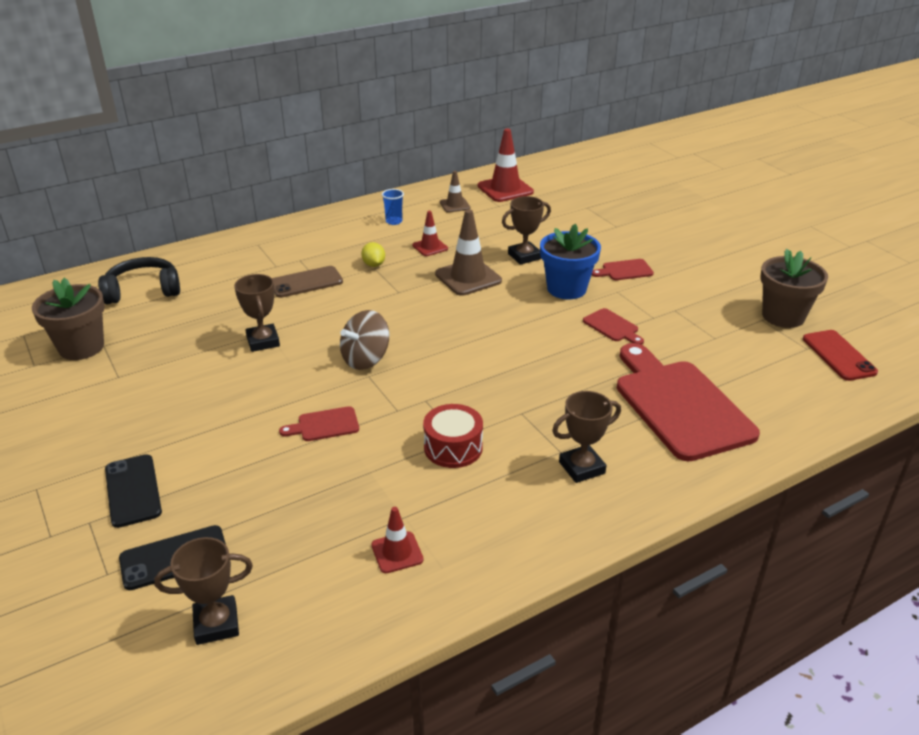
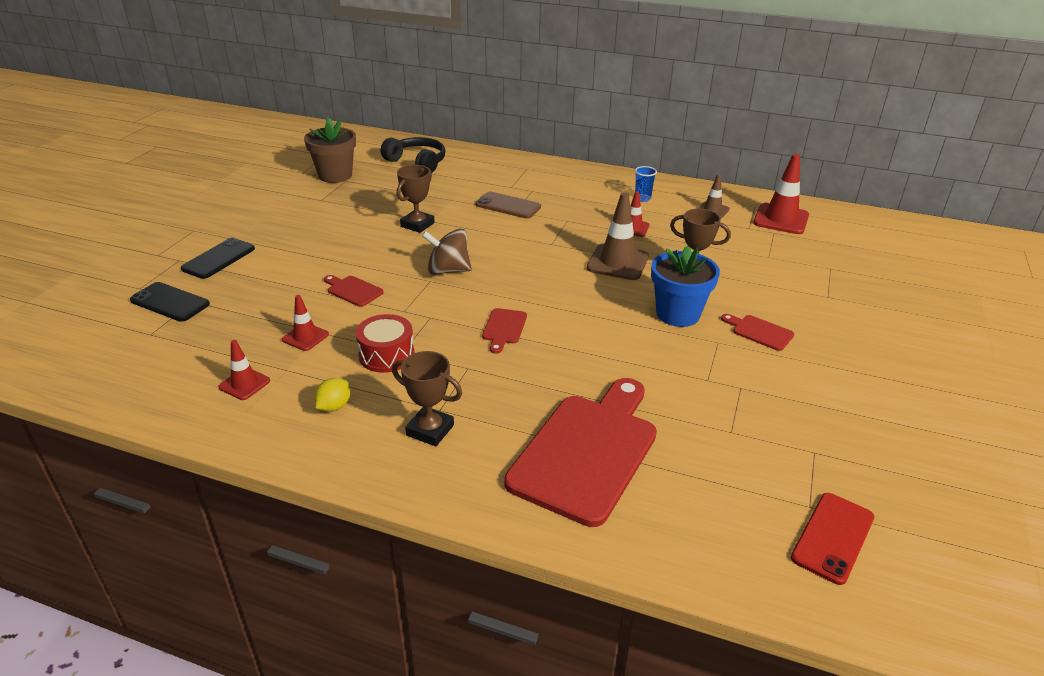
camera: 50 degrees right, 0 degrees up
(216, 624) = (122, 346): brown trophy -> none
(366, 484) = (305, 337): none -> red traffic cone
(374, 265) = (571, 218): yellow lemon -> yellow lemon (334, 406)
(612, 327) = (656, 363): red cutting board -> red cutting board (504, 328)
(783, 316) = (845, 465): brown flower pot -> none

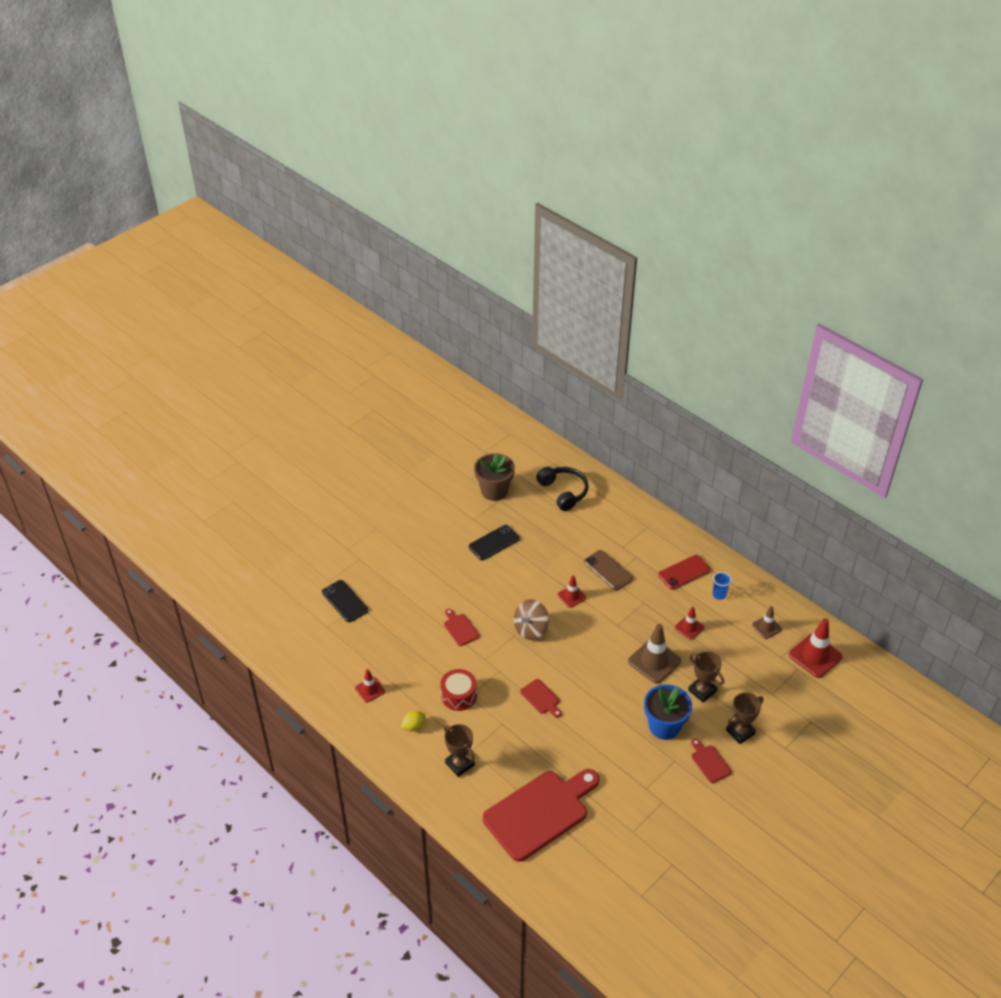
camera: 25 degrees right, 10 degrees up
(219, 259) = (385, 566): black phone -> black phone (494, 543)
(305, 337) = (416, 662): red traffic cone -> red traffic cone (571, 596)
(417, 225) = (531, 572): brown trophy -> brown trophy (740, 732)
(448, 270) = (530, 629): brown spinning top -> brown spinning top turned 75 degrees counterclockwise
(504, 328) = (541, 698): red cutting board -> red cutting board turned 75 degrees counterclockwise
(832, 537) = (639, 918): red phone -> red phone (684, 572)

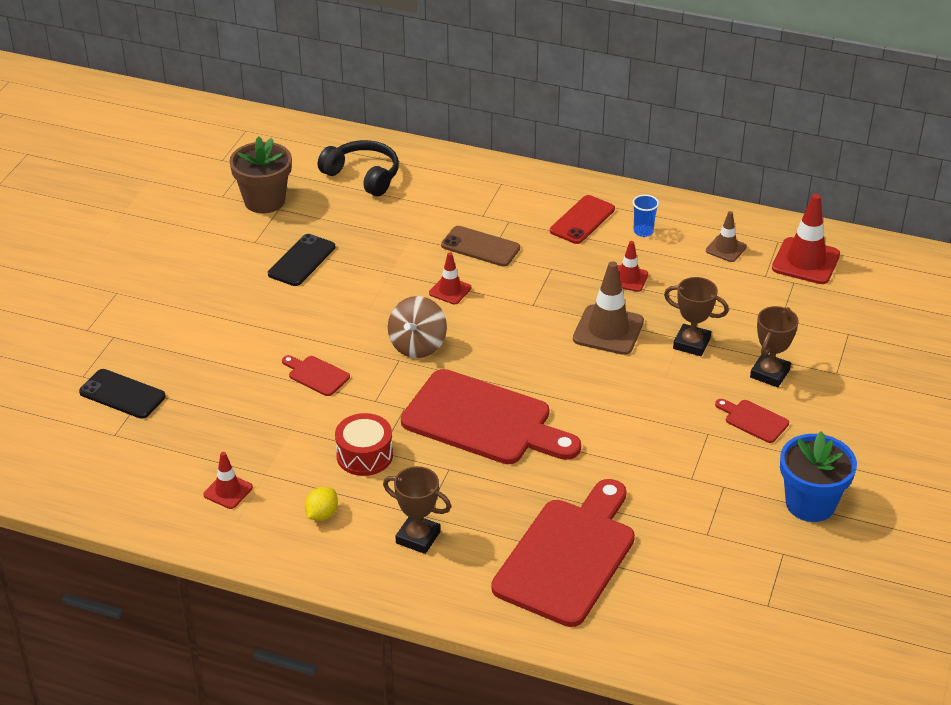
camera: 25 degrees left, 5 degrees down
(541, 698) = (483, 421): red cutting board -> red cutting board, size x2.38
(664, 726) = (669, 399): blue flower pot -> blue flower pot (810, 504)

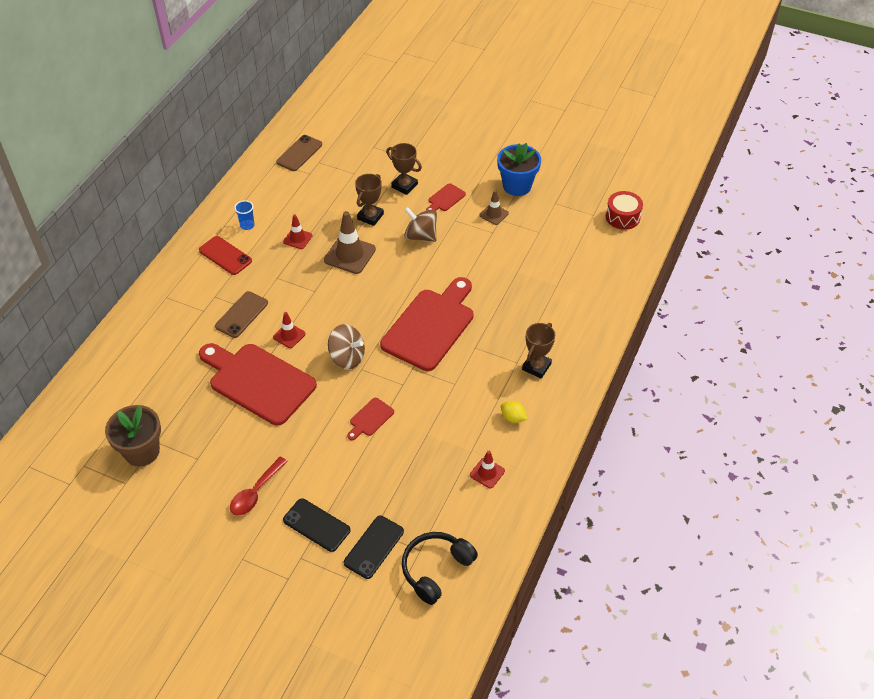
camera: 85 degrees left, 10 degrees up
(205, 292) = (255, 492): none -> red spoon
(302, 260) = (231, 426): black phone -> black phone (316, 525)
(363, 176) = (128, 383): black headphones -> black headphones (436, 569)
(364, 455) = (458, 392): red drum -> red drum (622, 217)
(568, 557) = (555, 295): red cutting board -> red cutting board (258, 381)
(663, 398) = (420, 236): none -> brown spinning top
(726, 249) = (277, 187): brown traffic cone -> brown traffic cone (494, 214)
(805, 261) = (299, 153): red traffic cone -> brown phone

